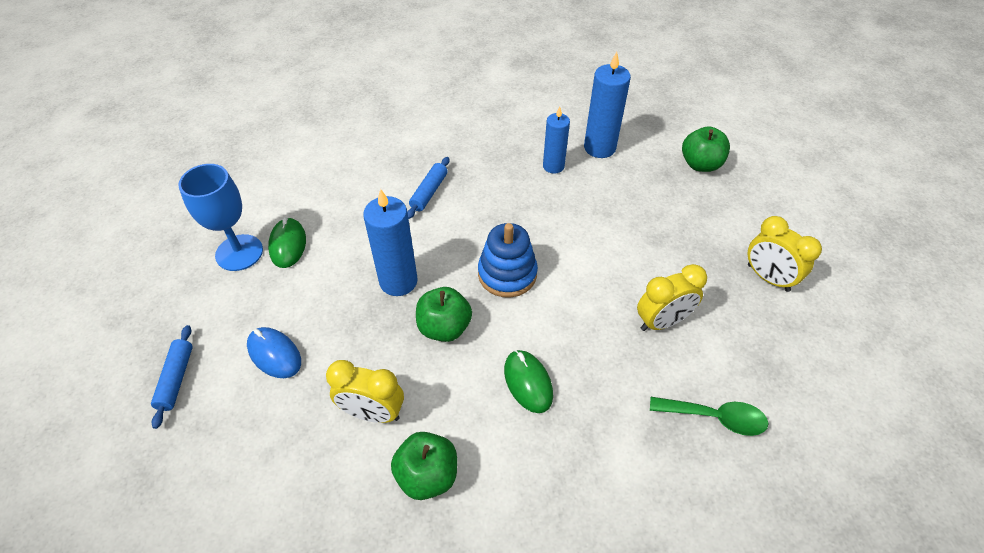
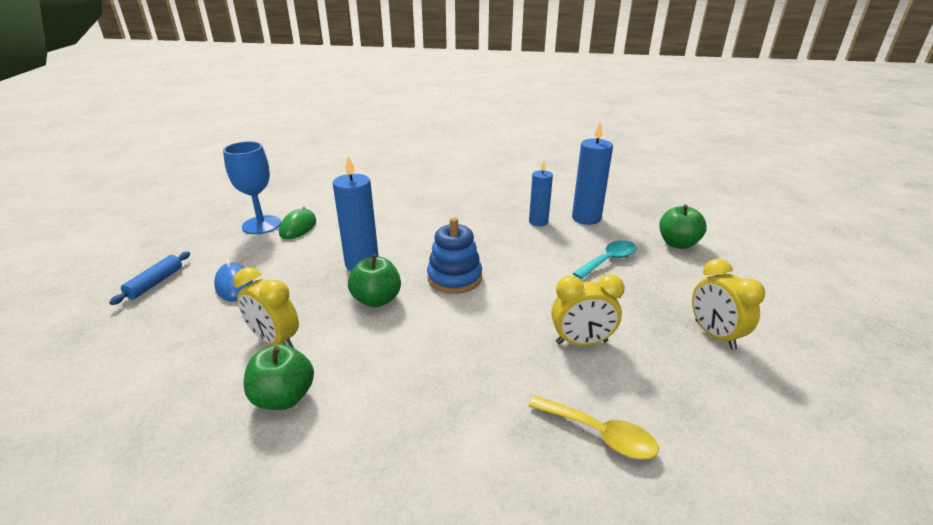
camera: 20 degrees right, 20 degrees down
(429, 192) = (425, 219): blue rolling pin -> none
(528, 382) = (422, 354): green mouse -> none
(645, 206) = (609, 260): none -> turquoise spoon
(715, 417) = (600, 434): green spoon -> yellow spoon

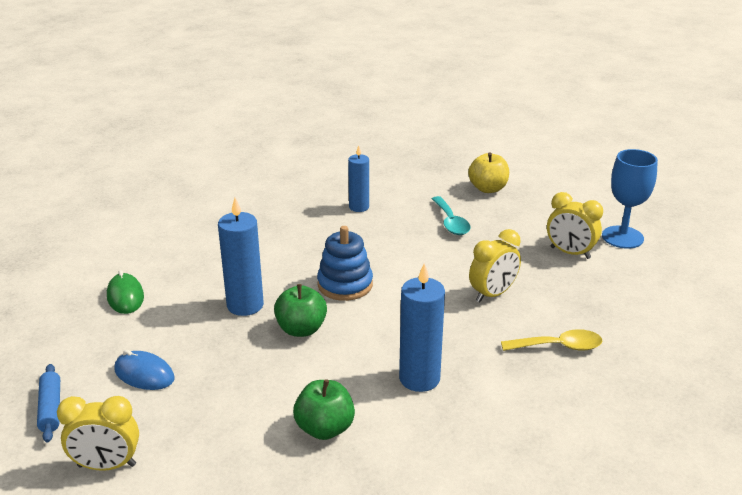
camera: 35 degrees left, 0 degrees up
(261, 225) = (77, 310): blue goblet -> blue goblet (622, 237)
(275, 341) = (257, 397): yellow clock -> yellow clock (107, 466)
(586, 218) = (396, 189): blue candle -> blue candle (419, 378)
(609, 260) = (451, 222): turquoise spoon -> turquoise spoon turned 150 degrees clockwise
(677, 244) = (488, 189): green apple -> yellow apple

